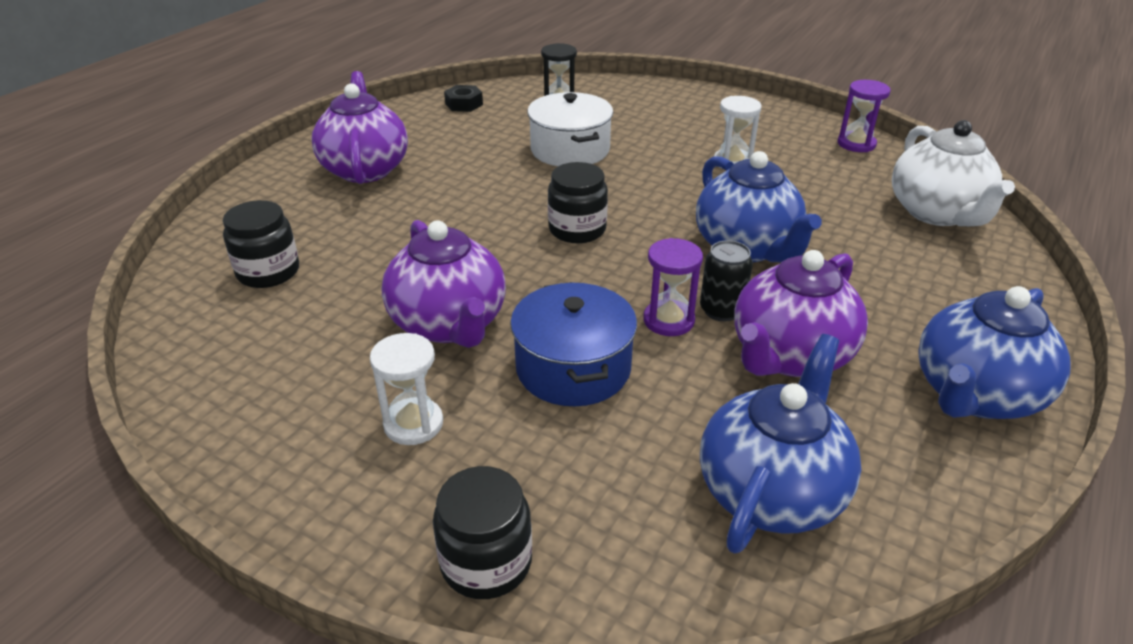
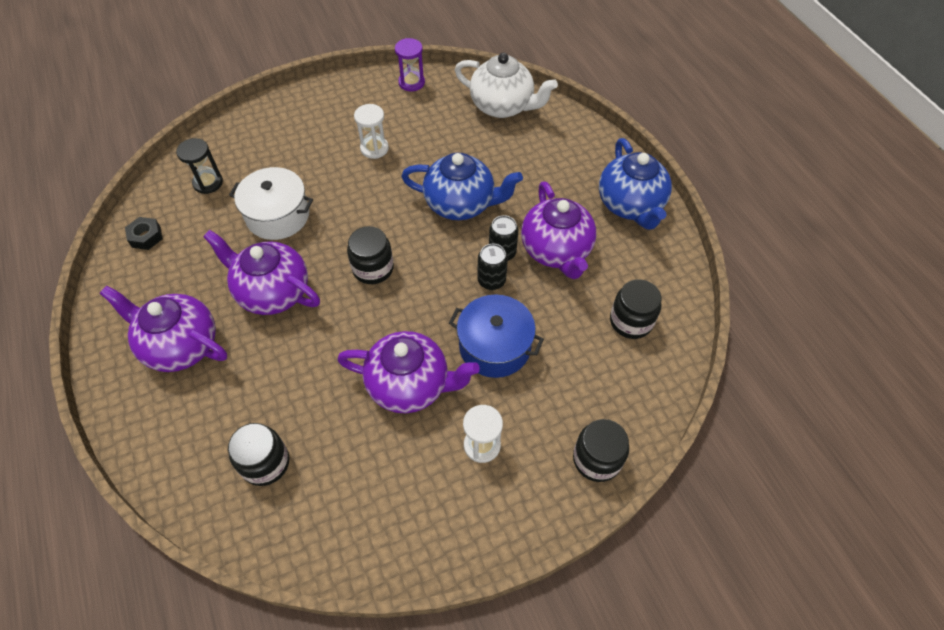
camera: 55 degrees left, 20 degrees up
(477, 186) = (273, 292): none -> purple teapot
(668, 320) = (491, 280): purple hourglass -> black can
(771, 491) = (631, 321): blue teapot -> black jar

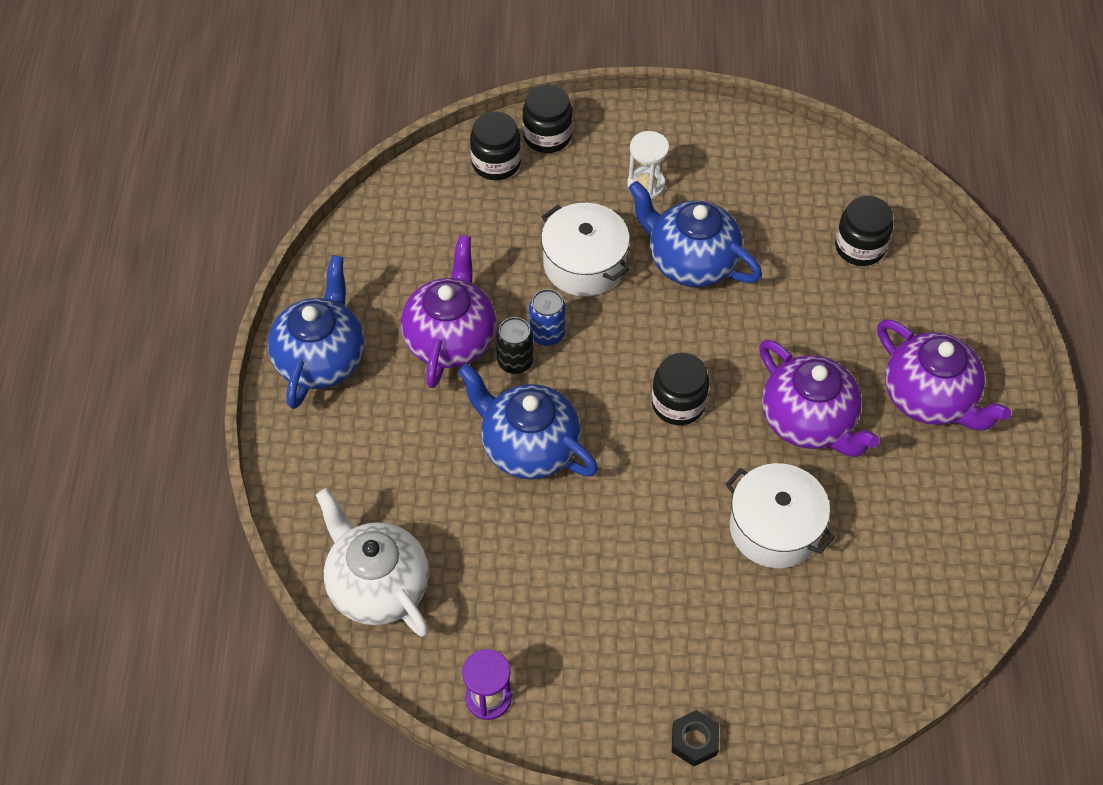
camera: 155 degrees left, 0 degrees up
(146, 237) = (959, 567): black nut -> black nut (694, 741)
(208, 183) = (860, 626): black hourglass -> none
(374, 148) = (602, 587): white hourglass -> none
(410, 385) = (691, 261): purple teapot -> blue teapot
(491, 280) = (547, 334): black can -> blue can
(495, 346) = (584, 264): blue pot -> white pot
(631, 321) = (426, 233): black jar -> black jar (496, 163)

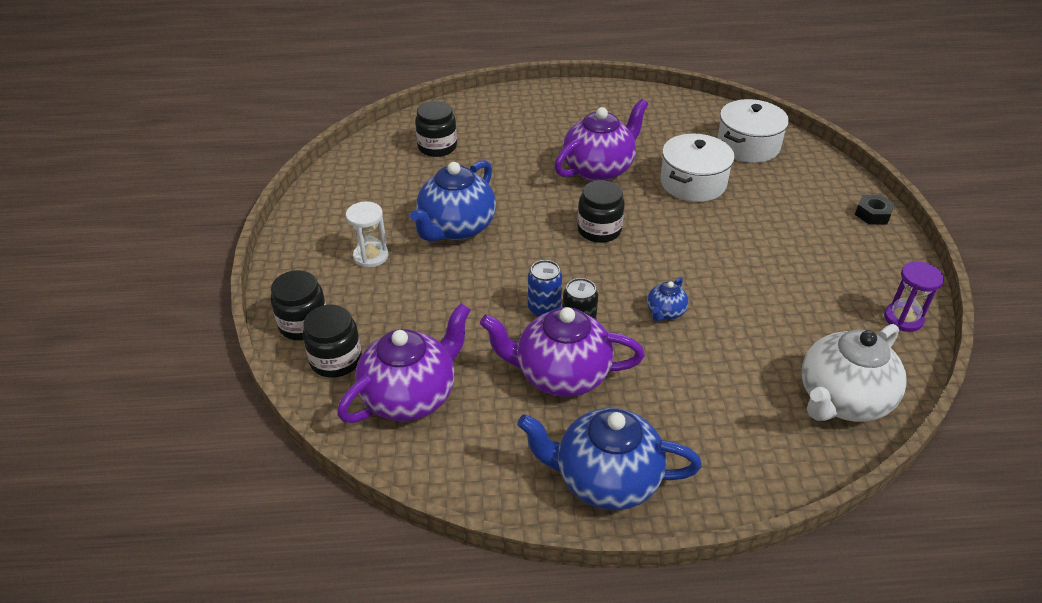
camera: 95 degrees left, 15 degrees down
(528, 447) = (665, 312): blue teapot -> blue teapot, size x0.47
(584, 264) = (463, 290): white pot -> white pot (748, 146)
(929, 398) = (566, 121): purple teapot -> purple teapot (410, 396)

